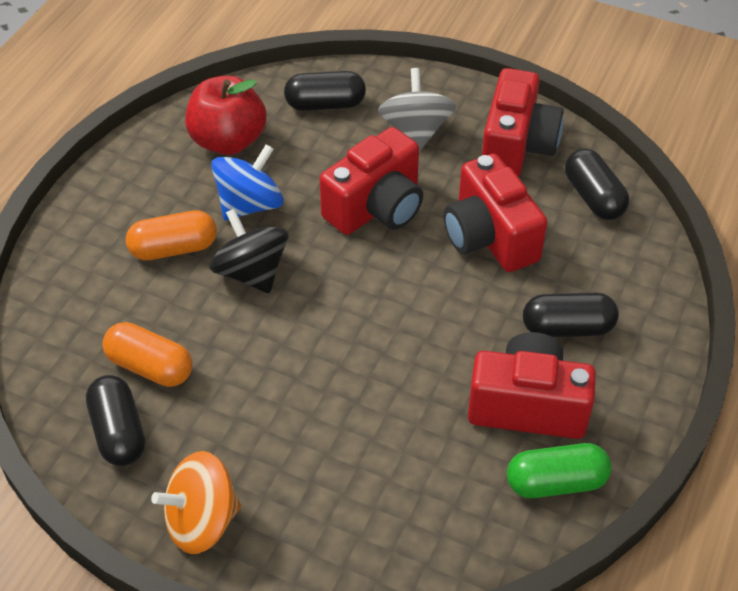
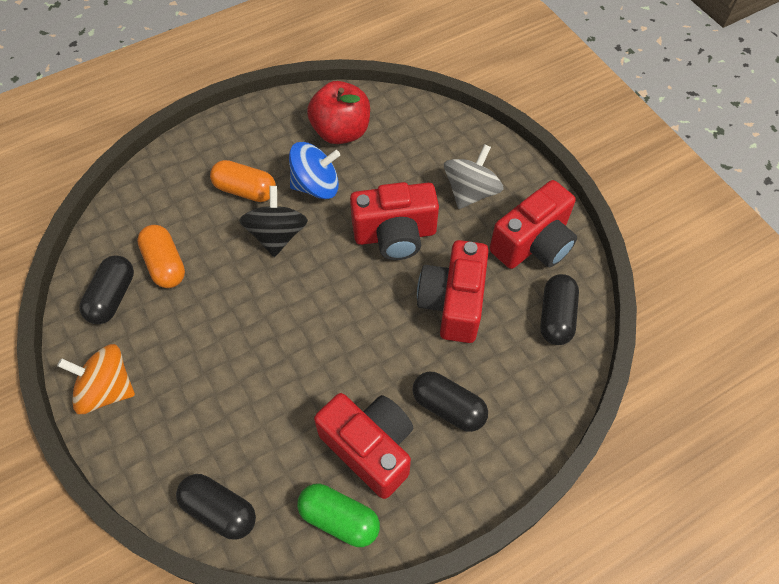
camera: 35 degrees right, 10 degrees up
(325, 104) = (426, 138): black capsule -> black capsule (220, 510)

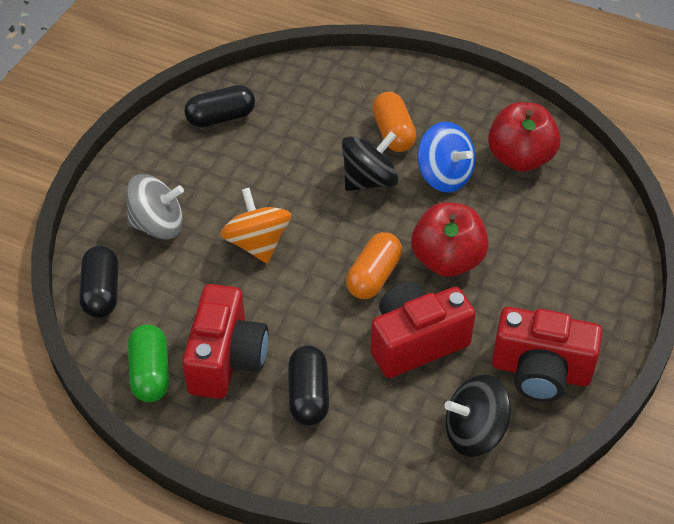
camera: 55 degrees right, 10 degrees down
(107, 389) = (144, 165): orange spinning top -> orange spinning top (257, 243)
(165, 264) = (277, 129): orange capsule -> orange capsule (373, 276)
(395, 235) = (447, 260): red camera -> red apple
(470, 192) = (551, 290): grey spinning top -> grey spinning top (158, 225)
(556, 317) = (474, 432): black capsule -> black spinning top

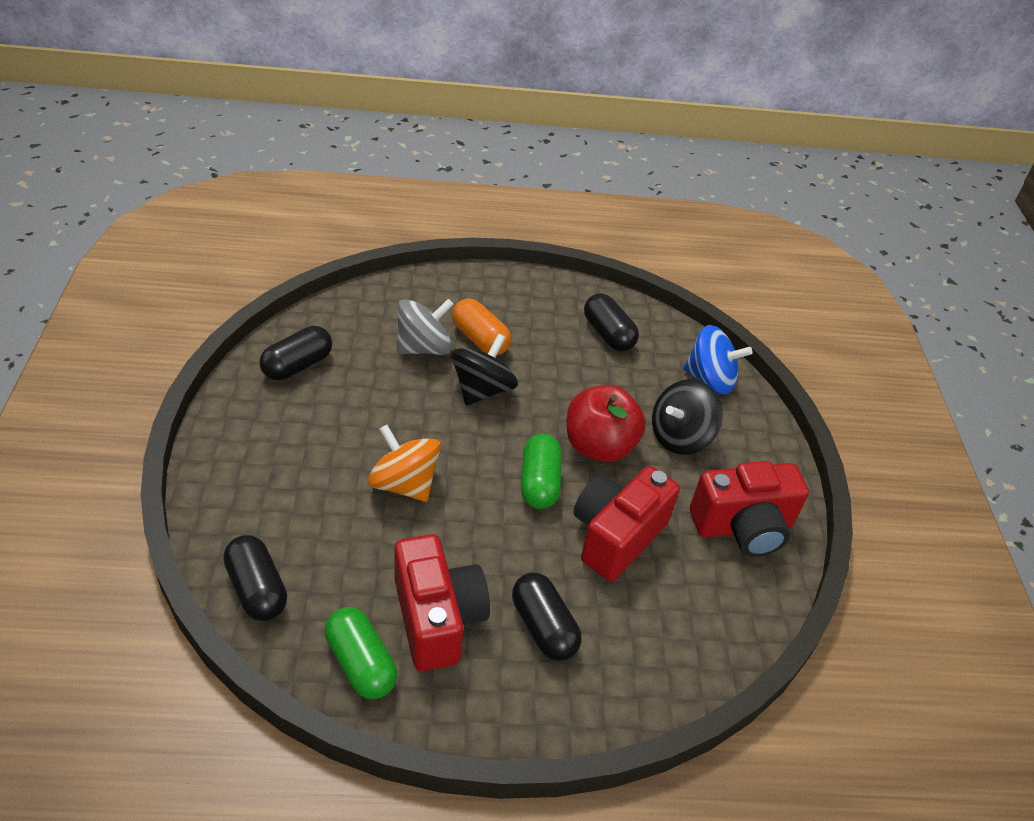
camera: 30 degrees left, 5 degrees down
(158, 225) = (285, 495): grey spinning top -> grey spinning top (424, 347)
(373, 276) = (539, 483): orange capsule -> green capsule
(444, 176) = (550, 367): blue spinning top -> blue spinning top (710, 379)
(474, 432) = (721, 607): black spinning top -> black spinning top (680, 436)
(520, 158) = (608, 334): red apple -> black capsule

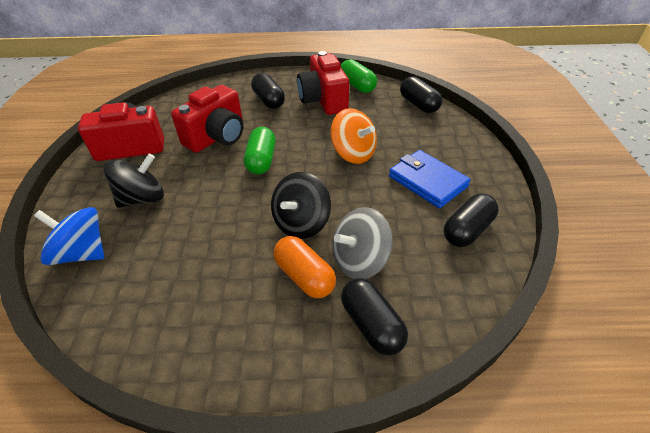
camera: 175 degrees left, 0 degrees up
(314, 429) = (427, 181): none -> blue wallet
(599, 446) = (211, 186): red apple -> none
(608, 334) = (164, 298): black capsule -> black capsule (372, 325)

